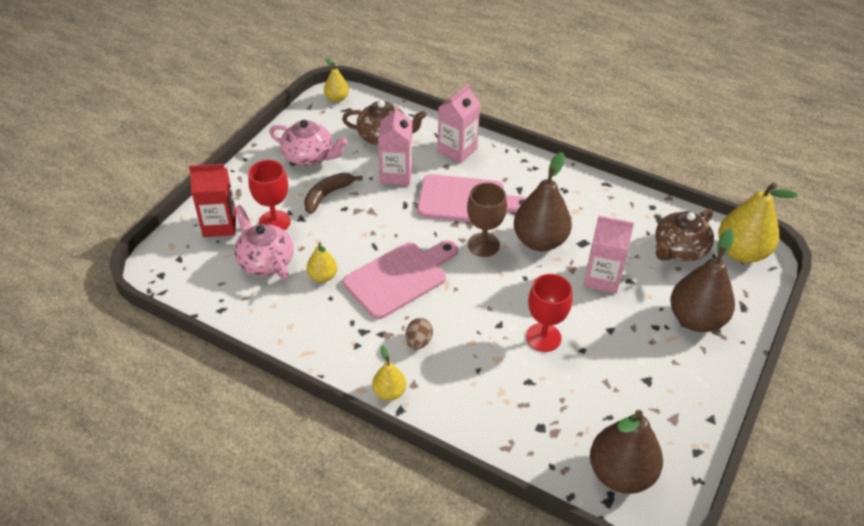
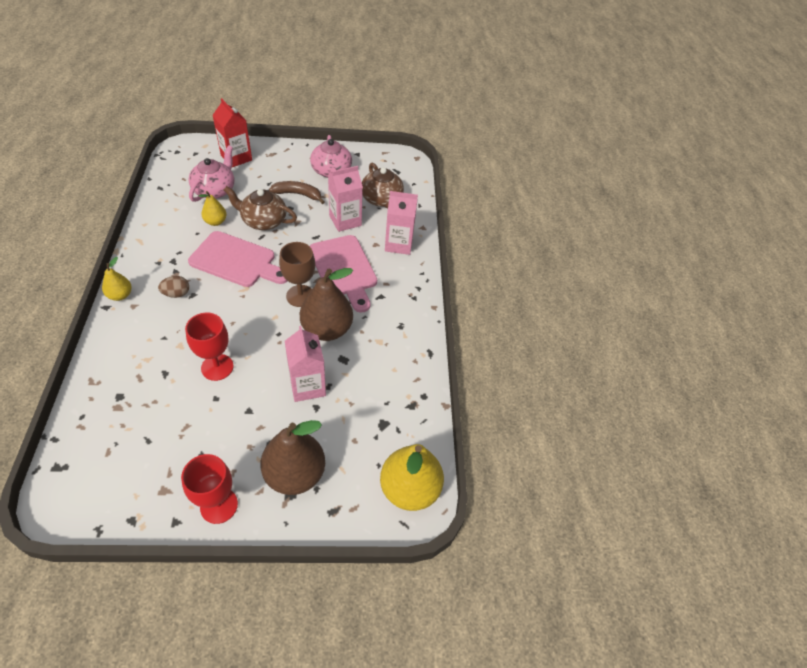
camera: 55 degrees right, 5 degrees up
(274, 222) = (255, 180): red goblet -> red goblet (219, 505)
(337, 98) = (404, 162): yellow pear -> none
(620, 473) = (88, 467): brown pear -> none
(679, 250) = (379, 434): brown teapot -> brown teapot (263, 221)

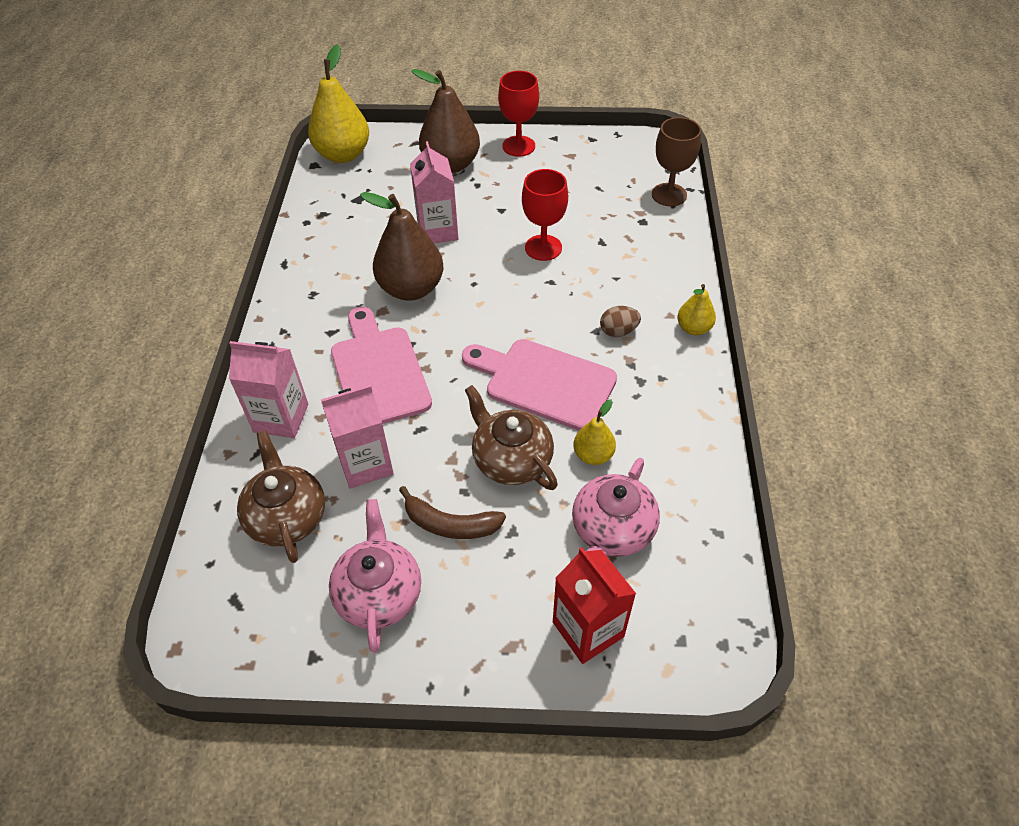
camera: 170 degrees left, 0 degrees up
(263, 221) = (511, 459): brown teapot -> brown teapot turned 150 degrees counterclockwise
(300, 296) = (446, 331): brown goblet -> brown goblet (669, 195)

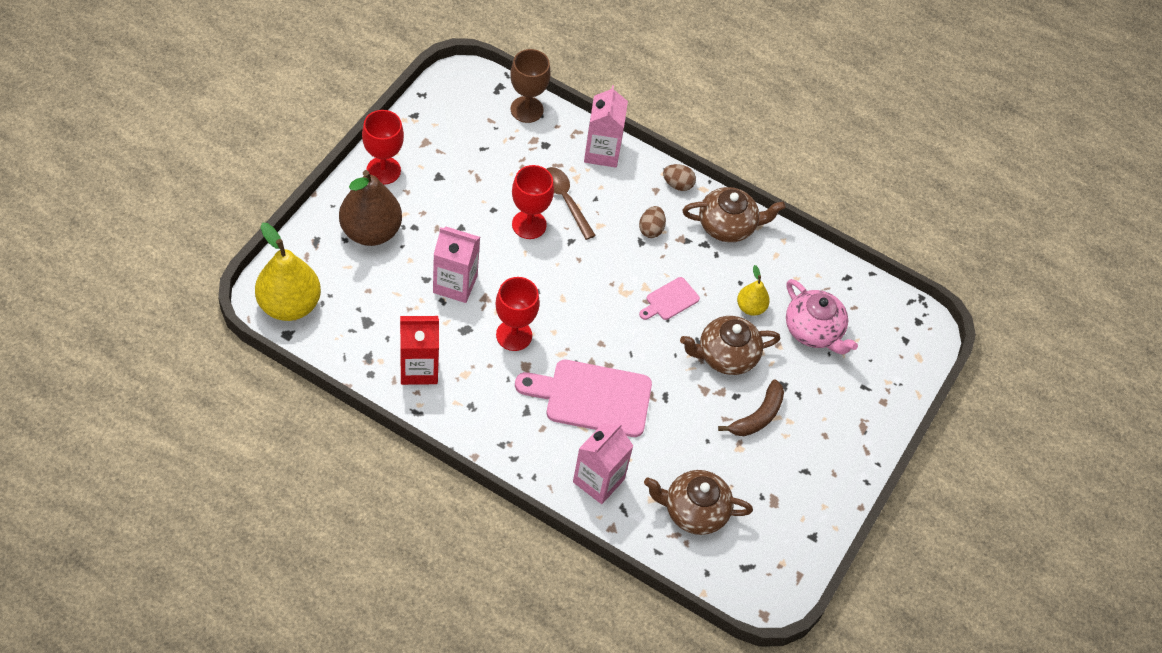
camera: 70 degrees left, 5 degrees up
(365, 464) = (676, 444): pink carton -> pink carton (602, 152)
(379, 593) = (787, 480): pink teapot -> none
(411, 288) = (514, 335): brown pear -> red goblet
(544, 382) = (670, 300): pink cutting board -> pink cutting board, size x0.49
(588, 629) = (873, 381): red carton -> red carton (419, 368)
(593, 259) = (565, 200): none -> brown spoon
(682, 390) = (728, 225): none -> brown teapot
(693, 328) = (677, 184): yellow pear -> brown egg

